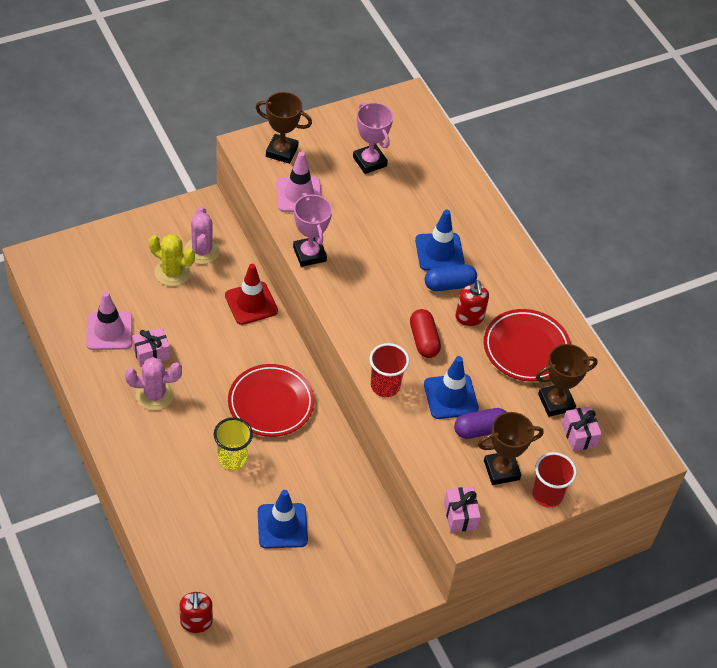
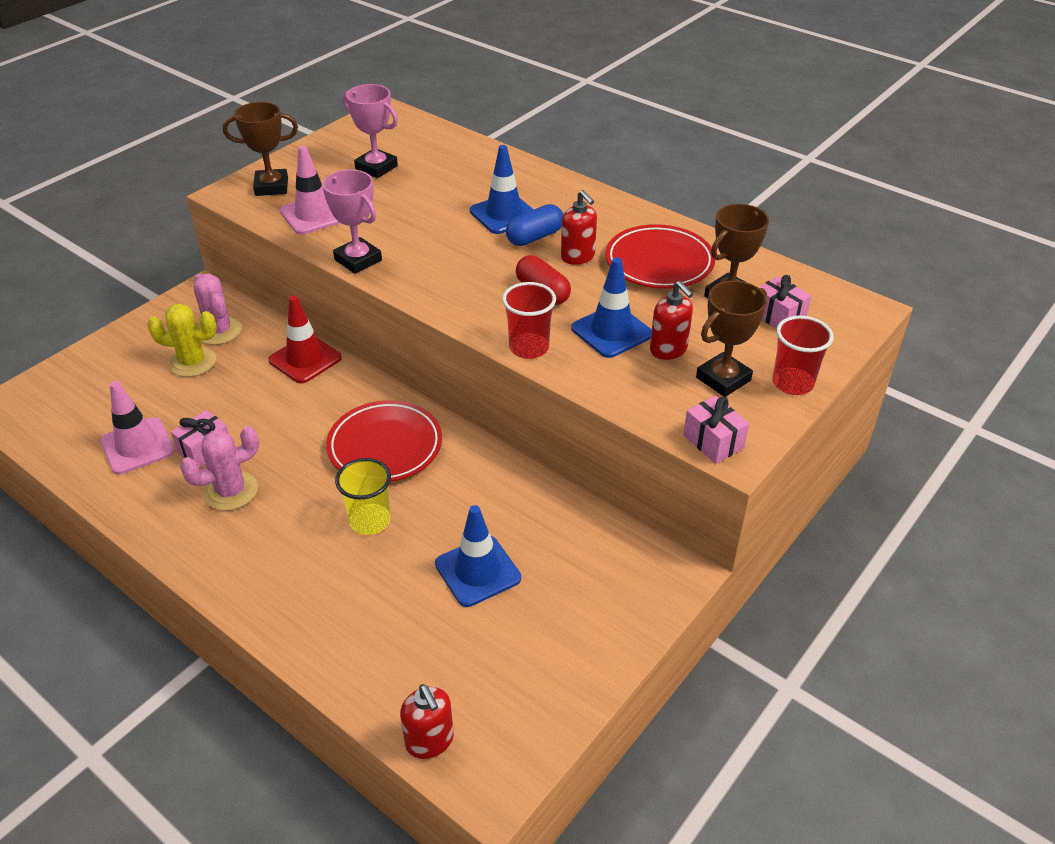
camera: 20 degrees left, 10 degrees down
(480, 430) = (668, 350): purple capsule -> red soap dispenser

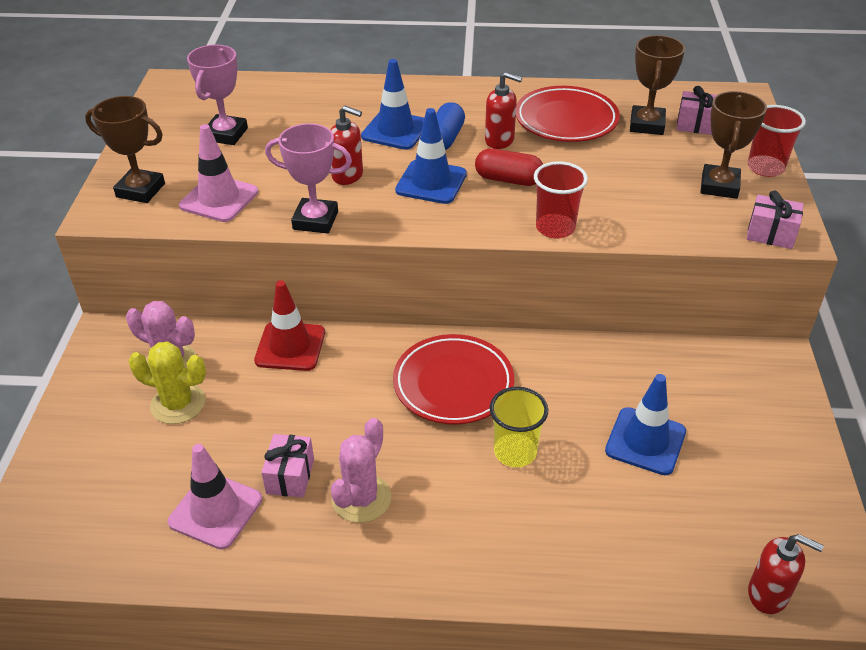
camera: 35 degrees left, 0 degrees up
(192, 362) = (178, 404): yellow cactus -> yellow cactus turned 45 degrees clockwise
(271, 187) = (140, 190): brown trophy -> brown trophy turned 60 degrees clockwise
(376, 167) = (226, 134): pink trophy -> pink trophy turned 75 degrees counterclockwise
(611, 331) = (599, 187): blue traffic cone -> blue traffic cone (431, 182)
(668, 350) = (656, 182): red soap dispenser -> red soap dispenser (348, 175)

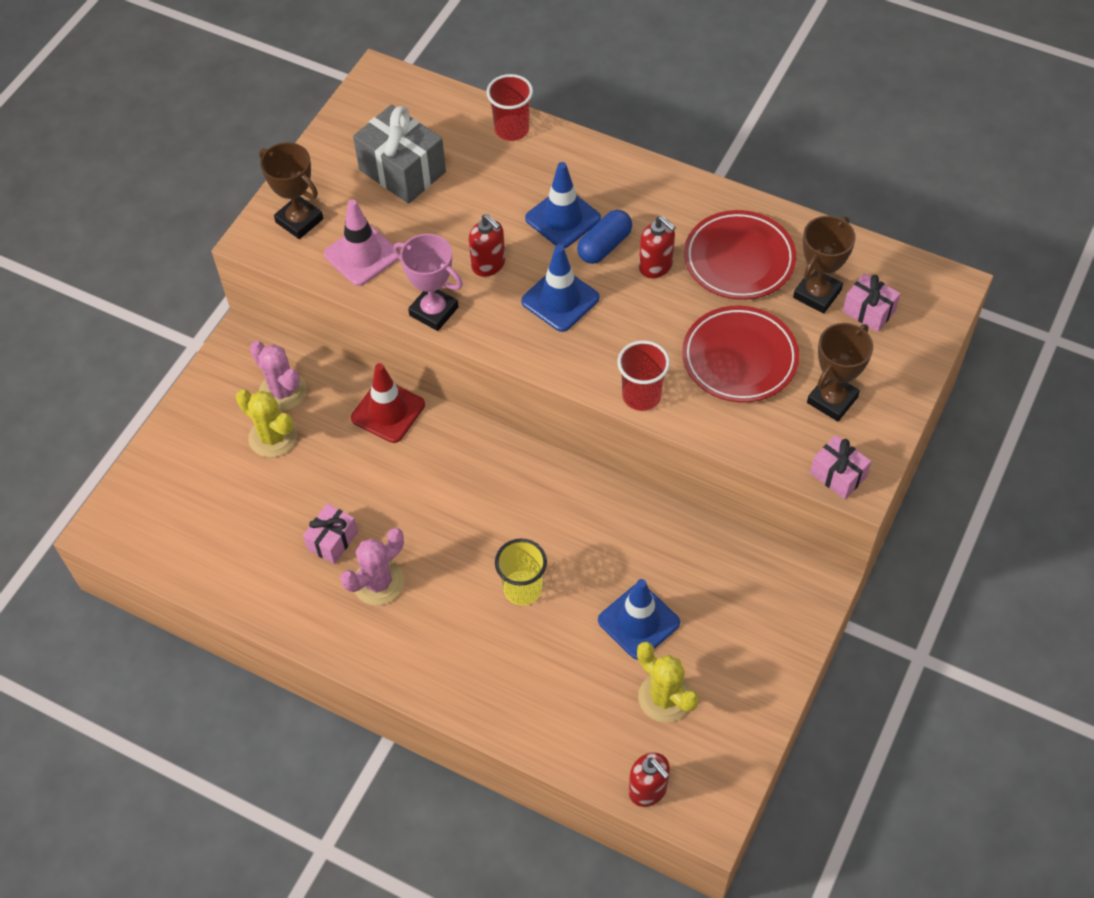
camera: 25 degrees right, 15 degrees up
(215, 510) = (263, 549): pink traffic cone -> none
(226, 134) = (402, 171): pink trophy -> grey gift
(453, 384) = (507, 502): red plate -> red plate (739, 358)
(508, 179) = (634, 321): red capsule -> none
(719, 499) = (665, 697): none -> yellow cactus
(765, 168) = (896, 393): red cup -> red cup (511, 129)

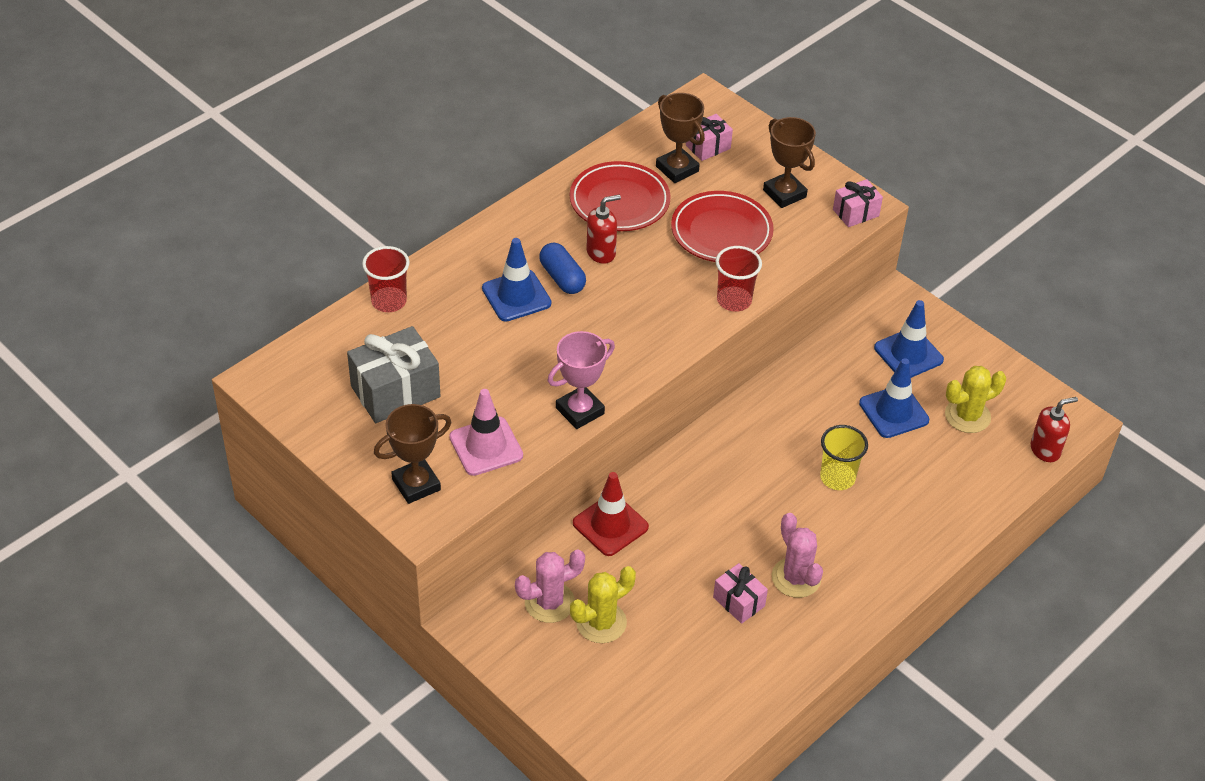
camera: 75 degrees left, 10 degrees down
(488, 264) = (544, 359): red soap dispenser -> none
(560, 300) = (608, 323): blue traffic cone -> blue traffic cone (908, 354)

